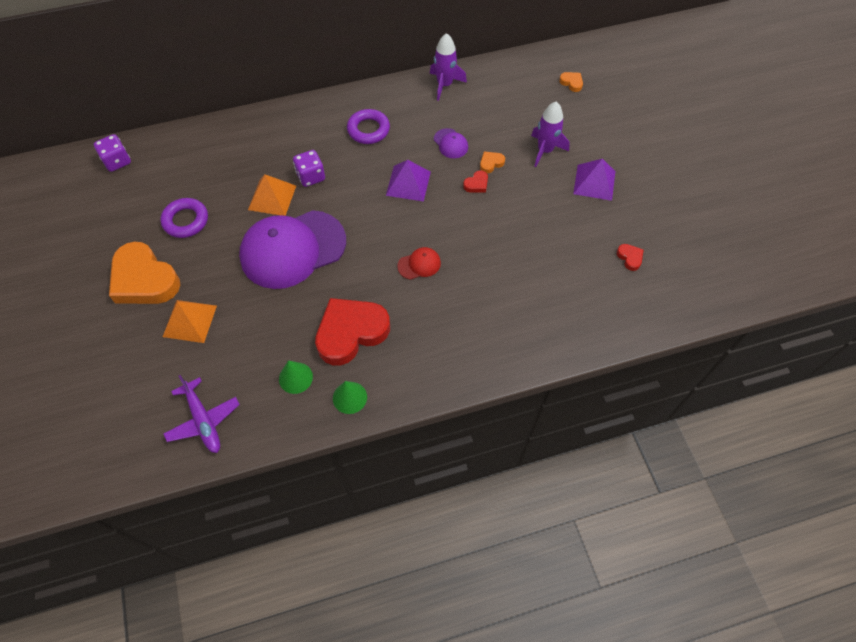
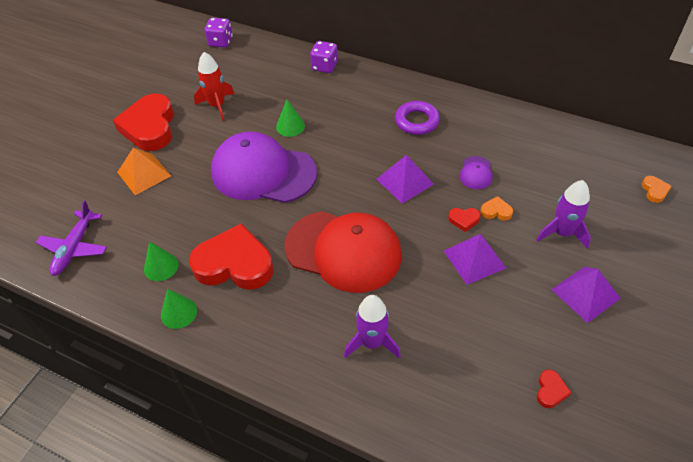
camera: 45 degrees right, 10 degrees down
(144, 279) = (150, 127): orange heart -> red heart
(186, 221) = (217, 106): purple ring -> red rocket
(272, 197) = (290, 126): orange pyramid -> green cone
(311, 176) = (334, 129): purple dice -> purple dice (324, 66)
(419, 264) = (343, 251): red cap -> red cap, size x2.48
(444, 85) = (521, 123): purple rocket -> purple rocket (372, 342)
(510, 207) = (474, 259): none -> purple pyramid

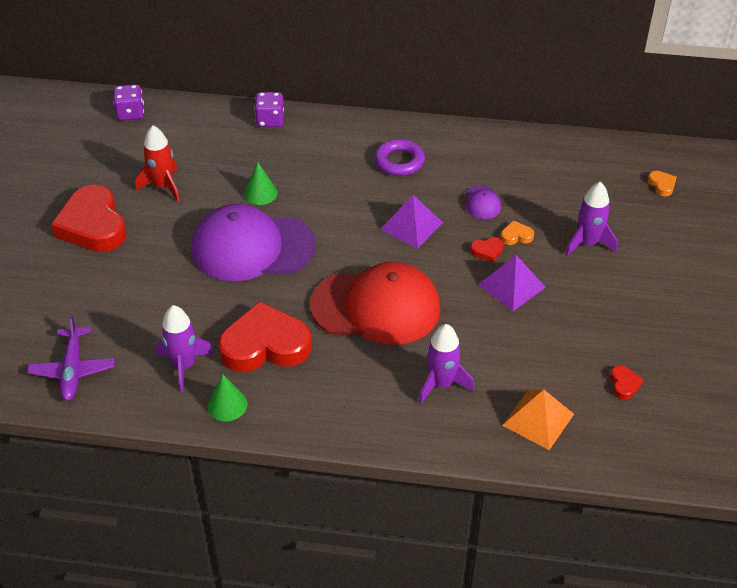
camera: 20 degrees left, 5 degrees down
(144, 174) = (113, 277): orange pyramid -> orange pyramid (538, 419)
(161, 266) = (184, 366): green cone -> purple rocket
(585, 293) = (628, 293): purple pyramid -> none

